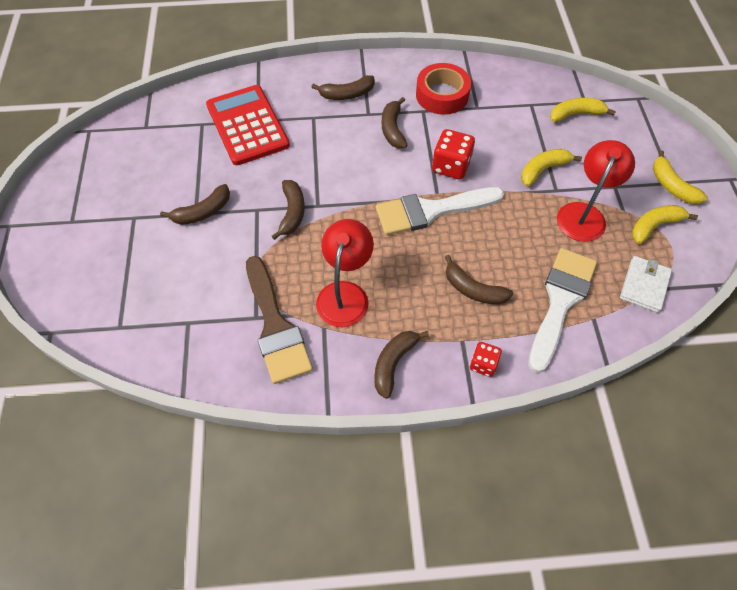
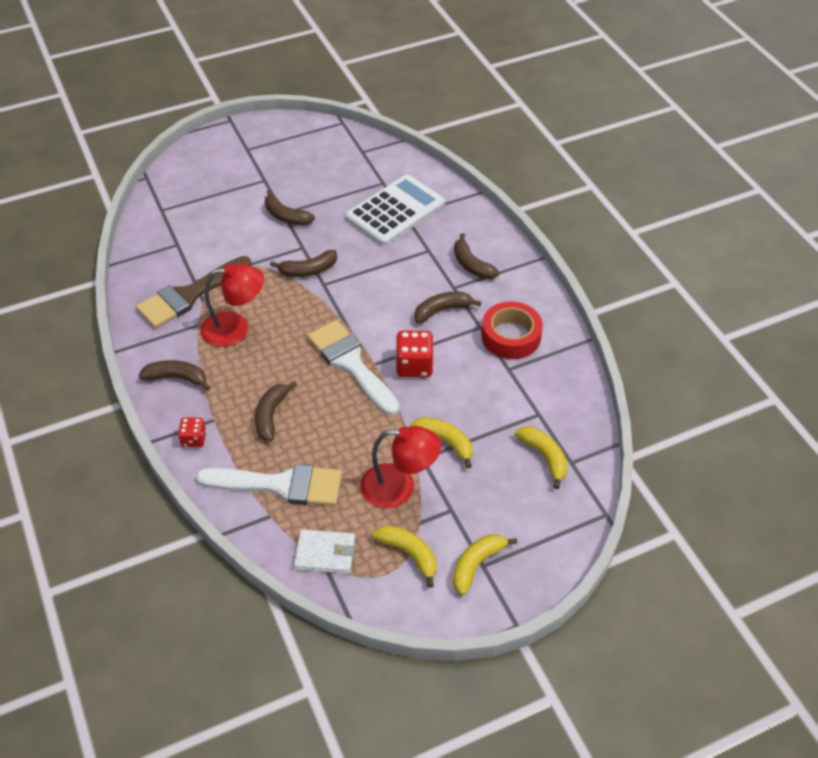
camera: 70 degrees right, 10 degrees down
(247, 125) = (395, 211): red calculator -> white calculator

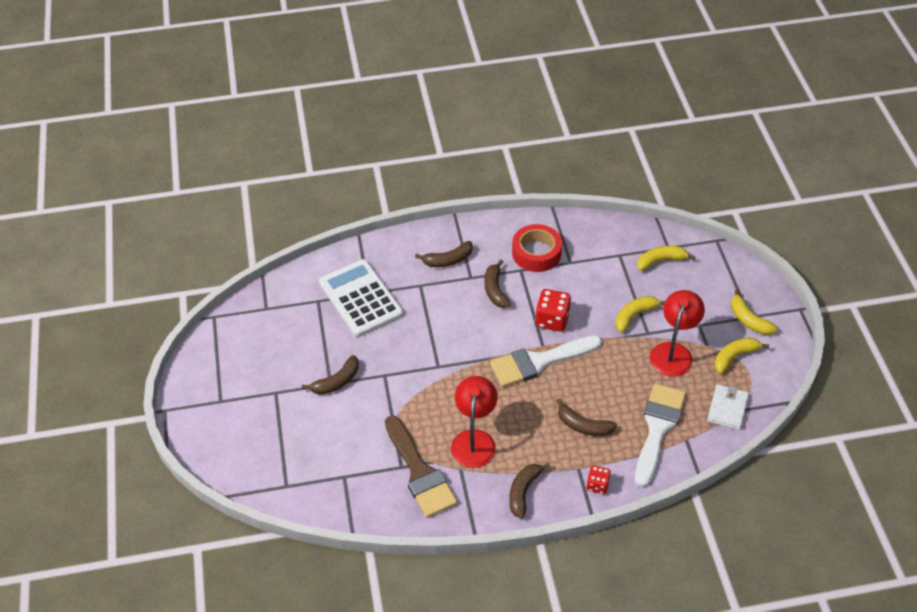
camera: 75 degrees left, 0 degrees up
(308, 270) = (416, 375): brown banana -> none

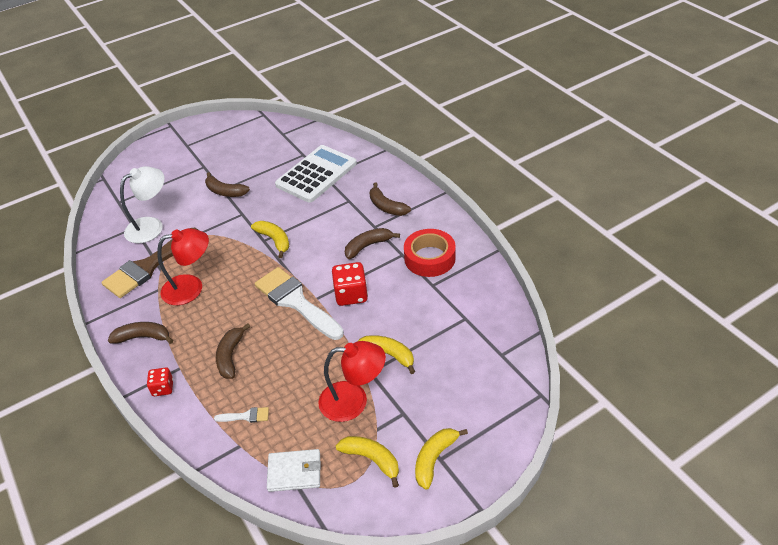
camera: 70 degrees right, 5 degrees down
(353, 459) = (151, 226): none -> white lamp
(658, 428) = (246, 416): white brush -> white brush, size x0.41
(660, 261) = (477, 354): yellow banana -> yellow banana (274, 240)

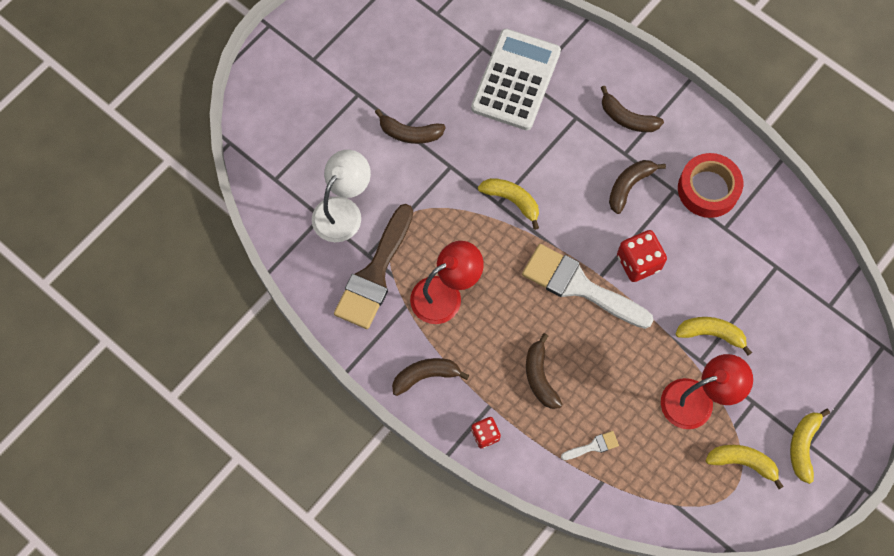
camera: 20 degrees left, 25 degrees up
(294, 472) = (672, 496): white wallet -> none

